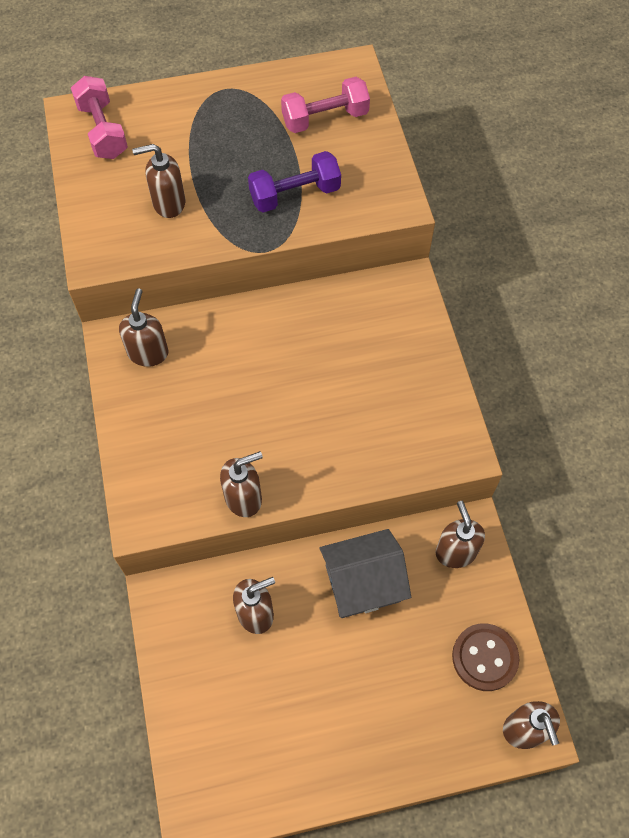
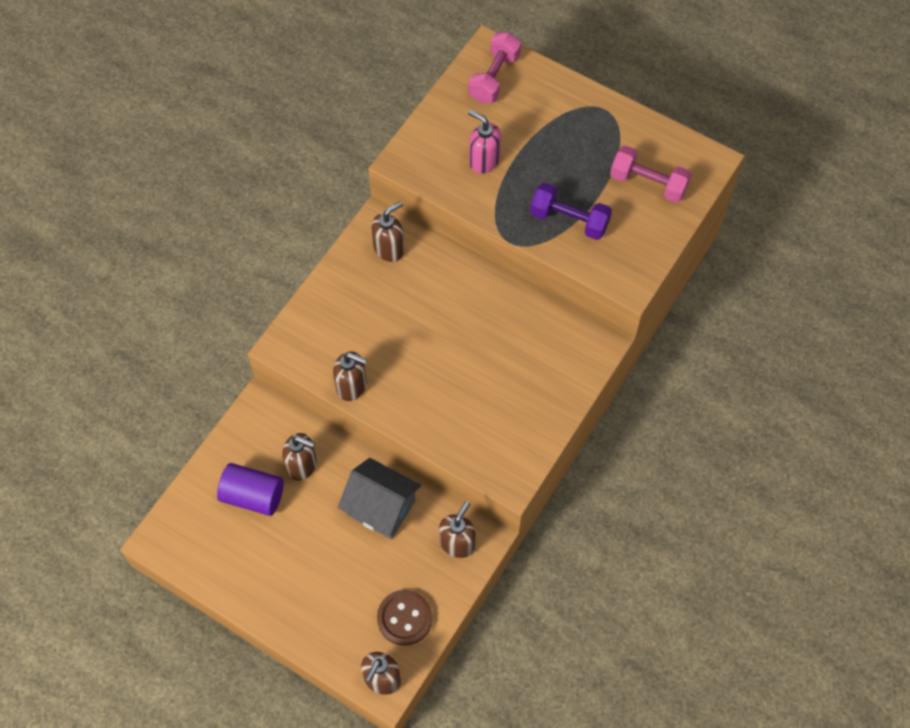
camera: 45 degrees right, 0 degrees up
(168, 203) = (483, 161): brown soap dispenser -> pink soap dispenser
(240, 683) = (253, 496): none -> purple cylinder

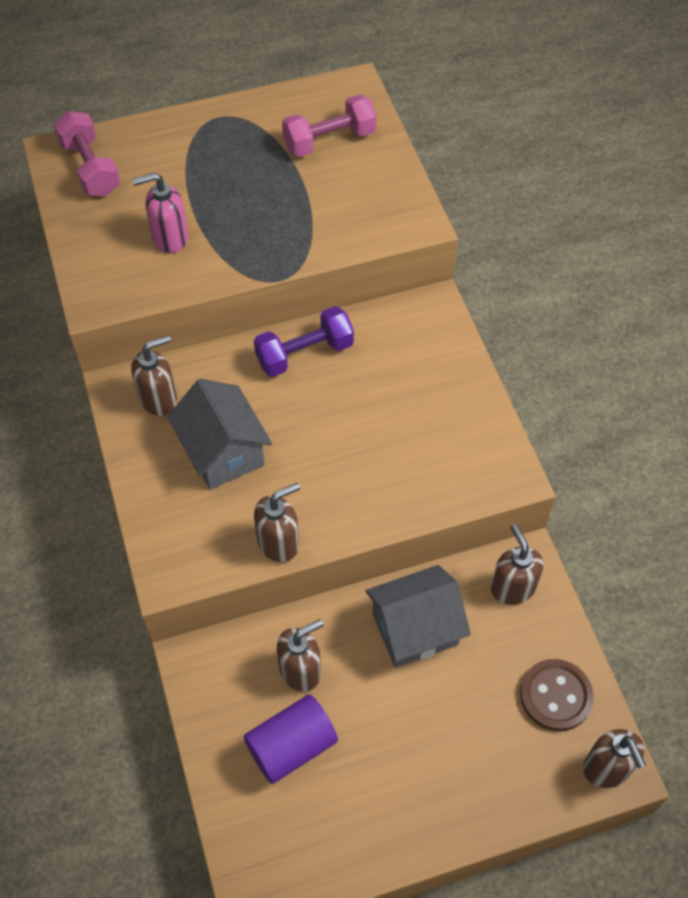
camera: 50 degrees left, 5 degrees down
(384, 310) = (223, 452): none -> grey house
(389, 248) = (158, 399): brown soap dispenser -> brown soap dispenser turned 60 degrees clockwise
(569, 220) = (305, 220): purple dumbbell -> purple dumbbell (304, 354)

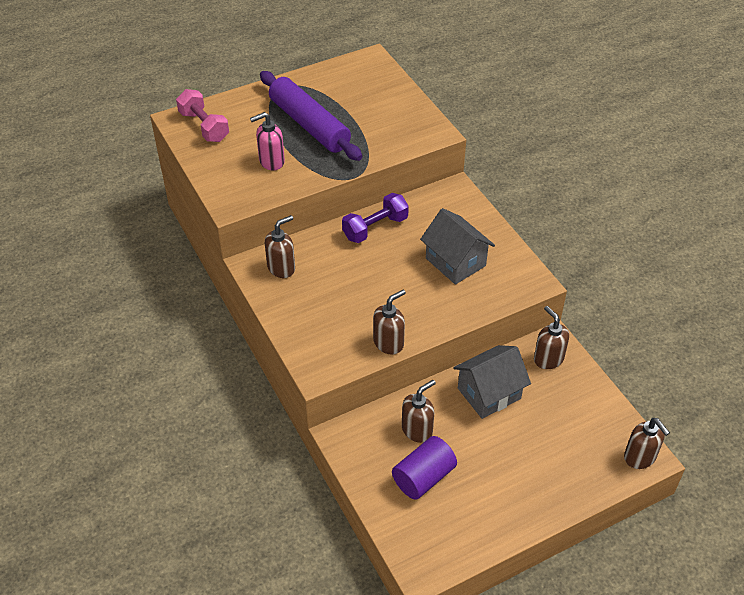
camera: 10 degrees left, 10 degrees down
(223, 452) = (335, 294): grey house -> grey house (455, 262)
(238, 184) = (309, 125): none -> purple rolling pin
(329, 140) = (364, 92): pink dumbbell -> none
(555, 696) = (594, 419): brown button -> none

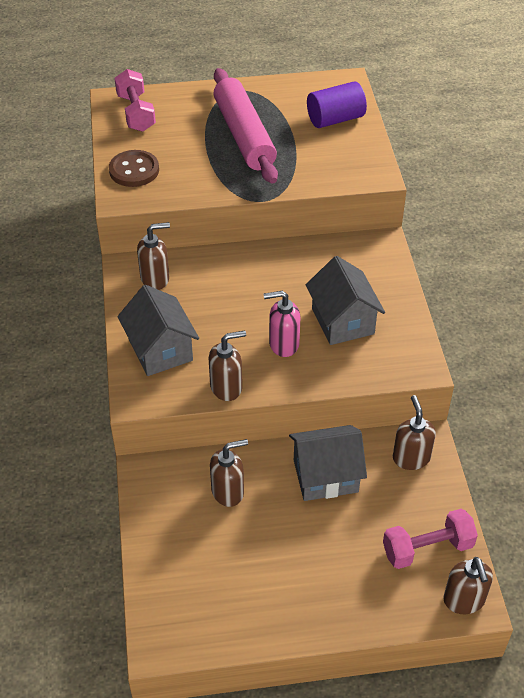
camera: 20 degrees right, 0 degrees up
(230, 178) = (134, 170): none -> brown button
(271, 161) = (185, 164): pink soap dispenser -> pink soap dispenser (283, 344)
(309, 125) = (244, 135): purple rolling pin -> pink rolling pin
(317, 327) = (160, 350): none -> grey house
(375, 228) = (274, 262): purple dumbbell -> none
(423, 477) = (209, 544): purple cylinder -> purple cylinder (335, 119)
(594, 426) = (427, 548): none -> pink dumbbell

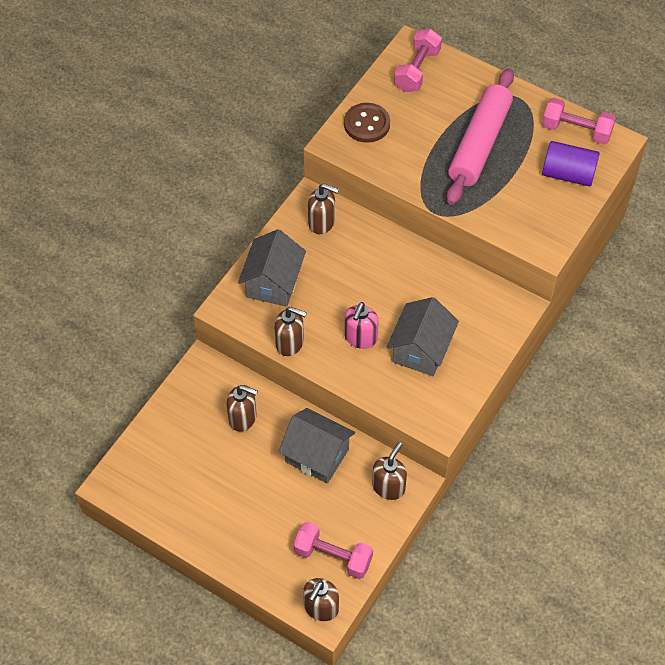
camera: 40 degrees right, 10 degrees up
(283, 344) = (360, 338): pink soap dispenser -> pink soap dispenser turned 105 degrees counterclockwise
(308, 89) = (576, 130): none -> pink dumbbell

